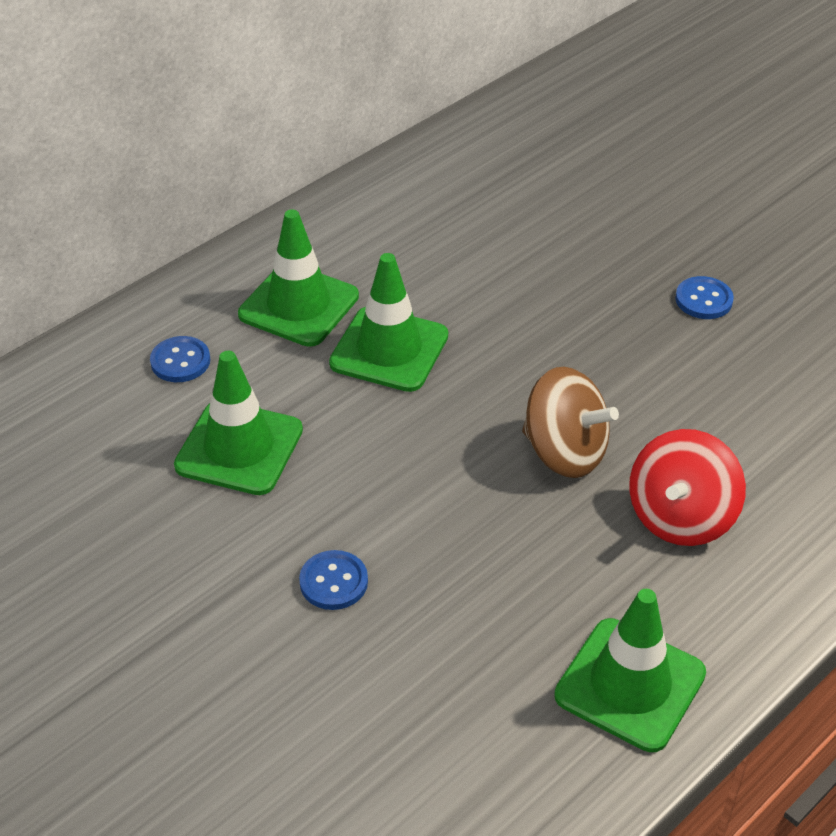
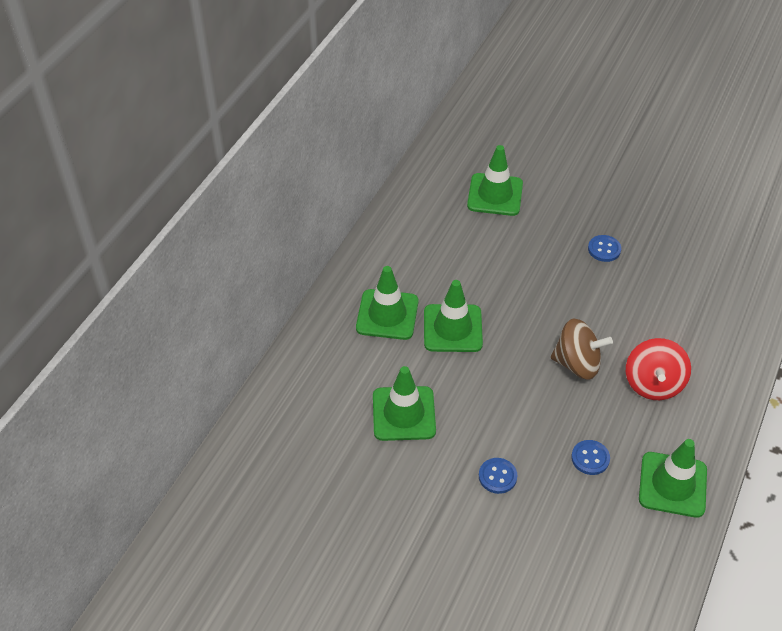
camera: 20 degrees left, 5 degrees up
(180, 361) = (340, 370): blue button -> blue button (590, 458)
(565, 185) = (495, 195): none -> green traffic cone

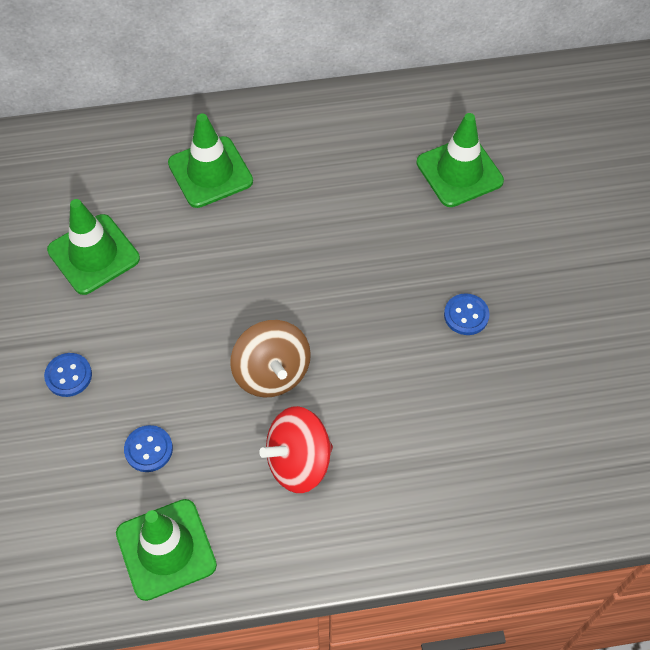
camera: 55 degrees right, 10 degrees up
(452, 328) = (235, 236): green traffic cone -> none

